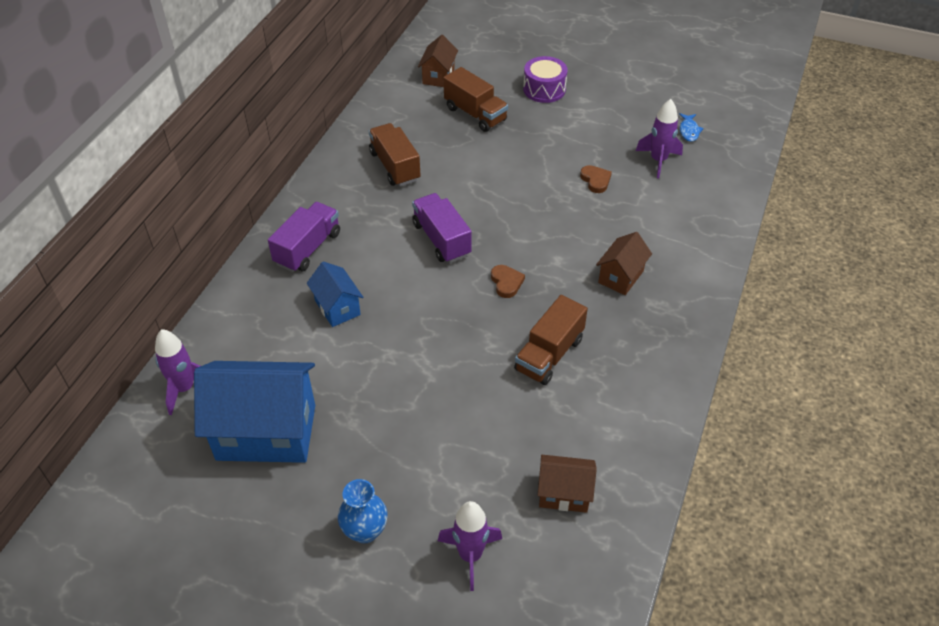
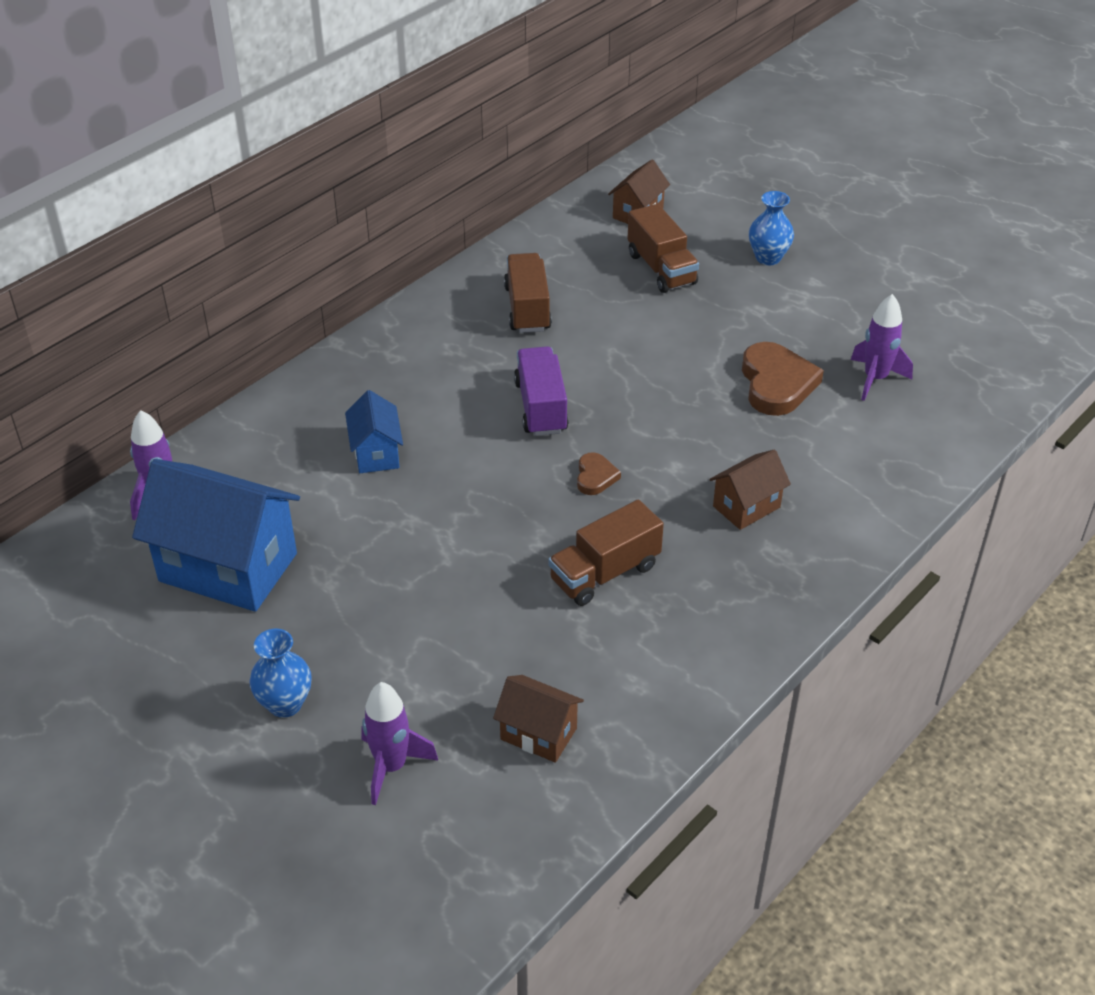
camera: 20 degrees right, 5 degrees down
(308, 248) = (375, 378): purple truck -> none
(544, 89) = (768, 258): purple drum -> blue vase
(595, 180) = (776, 384): brown heart -> brown heart, size x1.92
(689, 131) = (939, 351): blue fish -> none

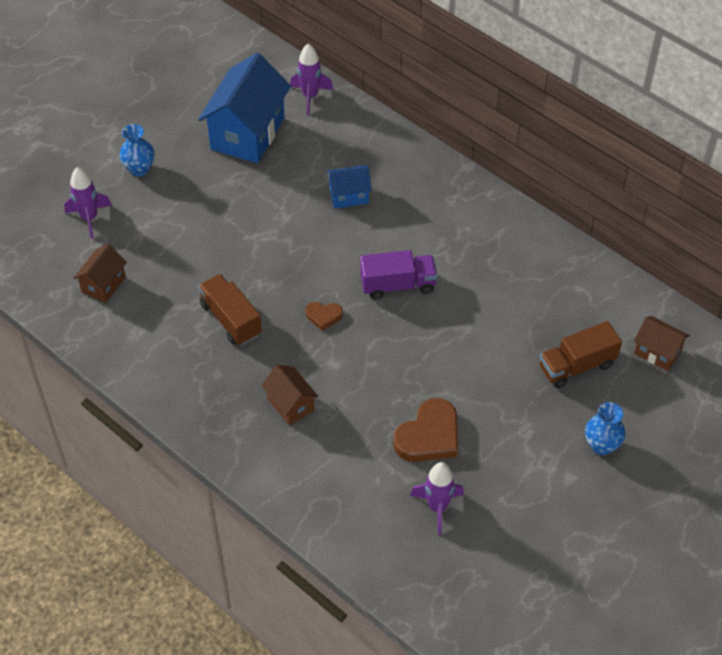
camera: 90 degrees right, 10 degrees up
(527, 308) = (514, 276): brown truck -> none
(776, 384) = (429, 436): brown heart -> brown heart turned 45 degrees counterclockwise

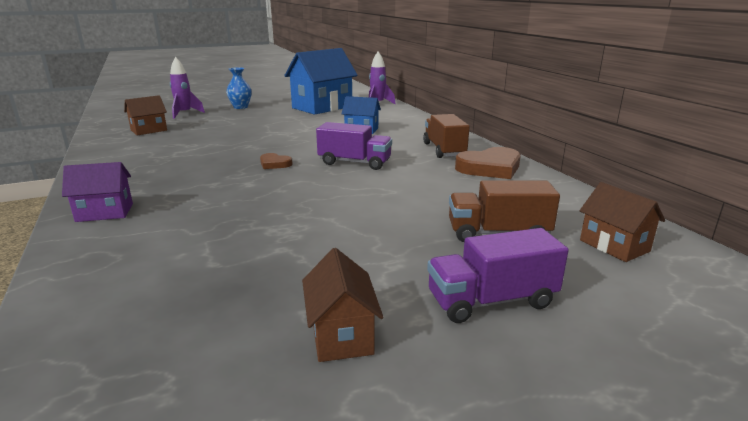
camera: 25 degrees right, 30 degrees down
(231, 319) = (204, 153): brown truck -> brown truck (444, 150)
(261, 455) = (105, 212): none -> purple house
(290, 404) = (179, 194): brown house -> brown house (341, 335)
(429, 436) = (277, 240): brown heart -> brown heart (490, 168)
(437, 507) = (213, 294): purple rocket -> none
(601, 445) = (491, 301): blue vase -> purple truck

